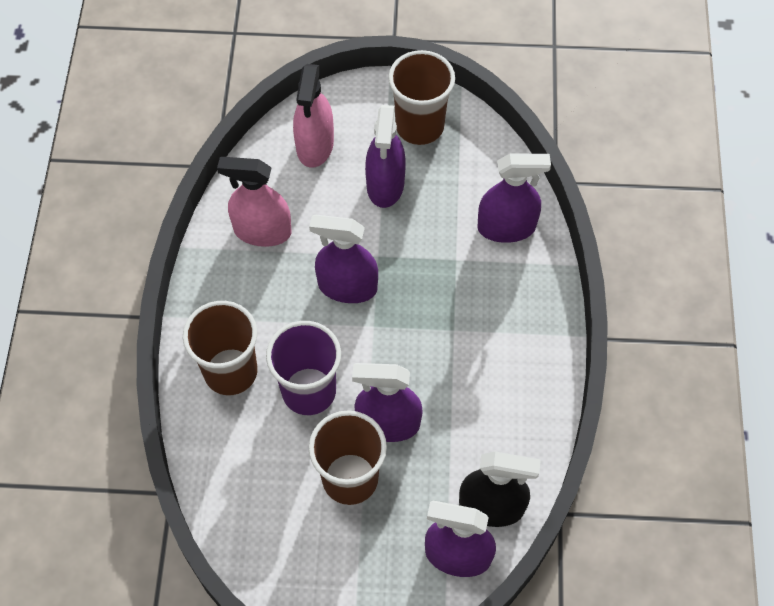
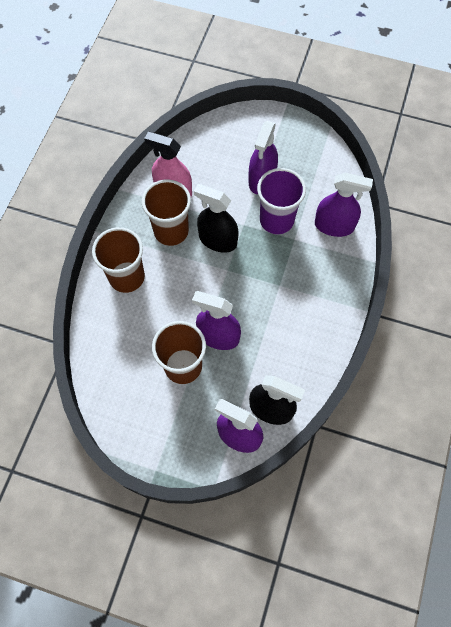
camera: 15 degrees right, 5 degrees up
(309, 391) = (173, 302): purple cup -> purple cup (276, 220)
(315, 145) = (223, 143): pink spray bottle -> none
(347, 287) = (218, 240): purple spray bottle -> black spray bottle
(419, 126) = (295, 146): brown cup -> brown cup (171, 231)

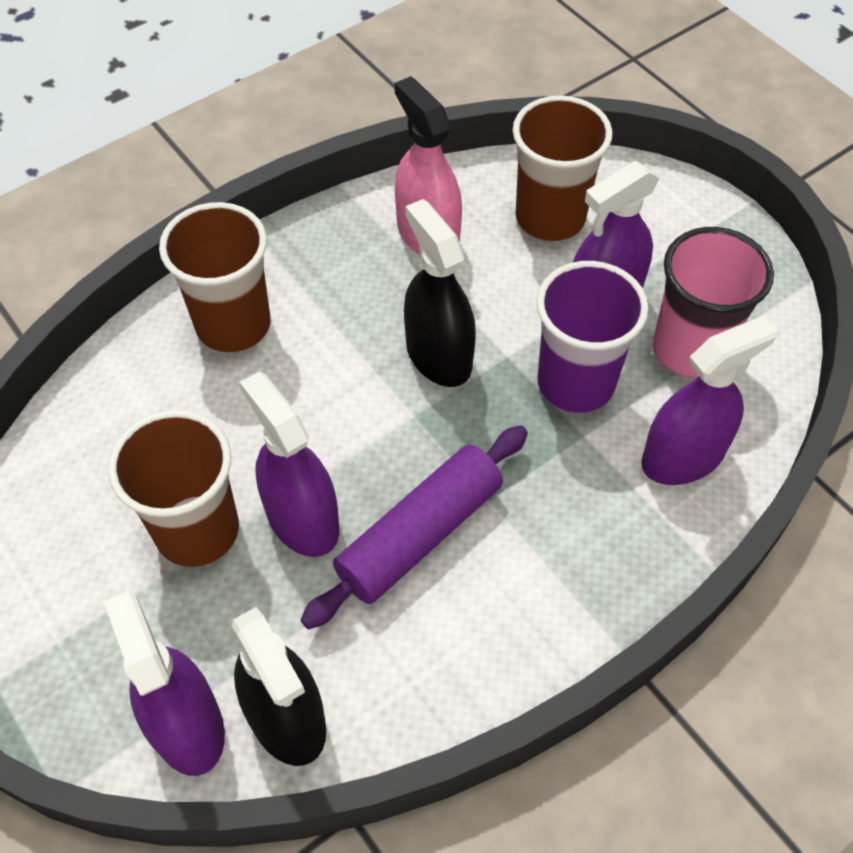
camera: 35 degrees right, 10 degrees down
(171, 231) = (369, 295): brown cup -> brown cup (550, 218)
(265, 314) = (420, 534): none -> purple rolling pin
(307, 181) = (690, 349): none -> pink cup
(334, 226) = (683, 457): purple spray bottle -> purple spray bottle turned 75 degrees counterclockwise

